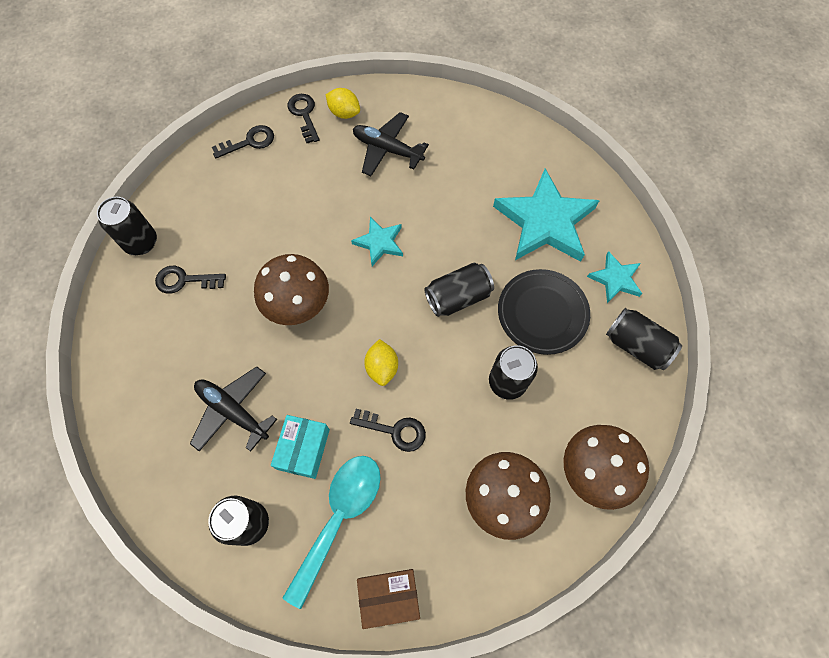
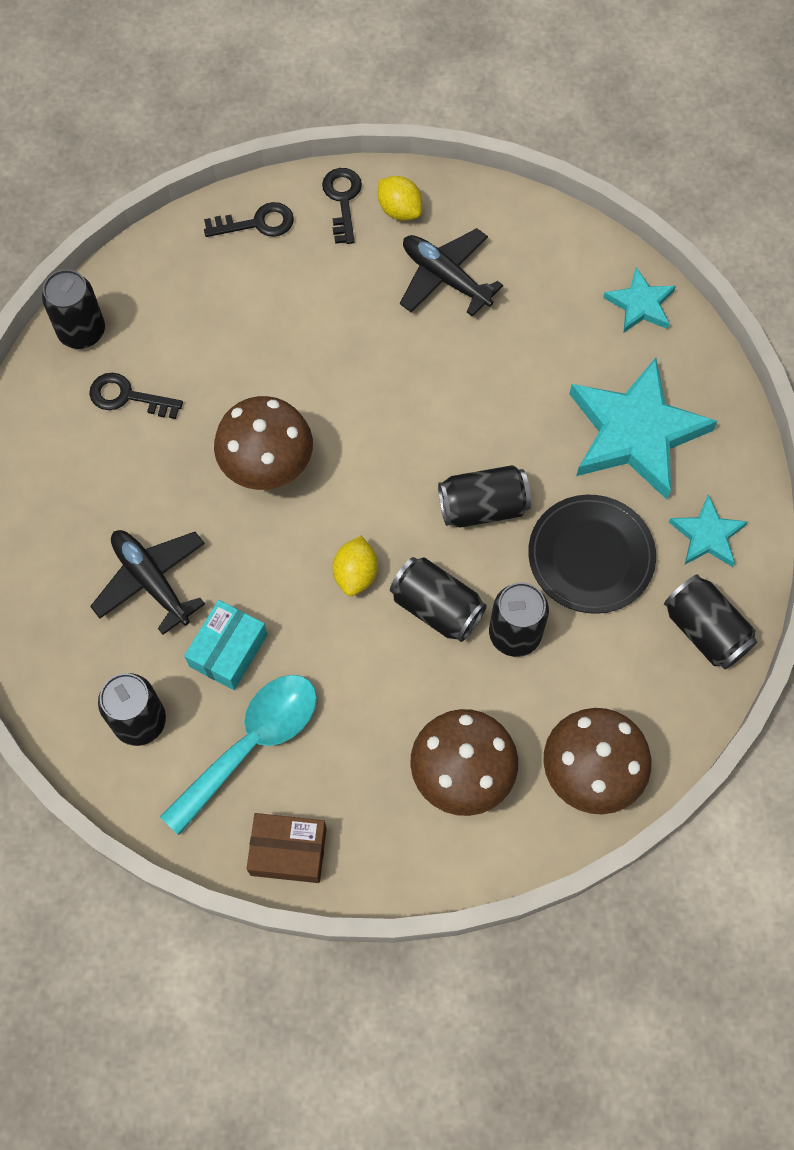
camera: 15 degrees right, 0 degrees up
(379, 242) = (398, 407): turquoise star -> turquoise star (640, 304)
(394, 430) = (350, 657): black key -> none
(446, 377) = (436, 607): none -> black can

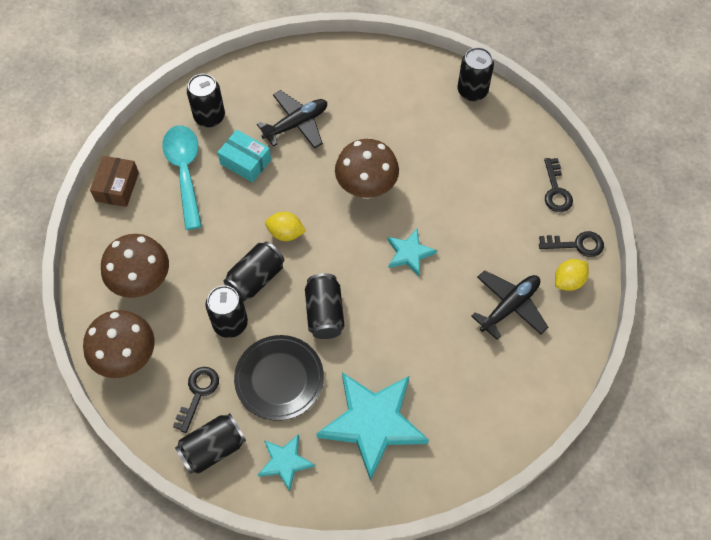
camera: 95 degrees right, 5 degrees down
(127, 397) = (423, 114): black key -> black key (198, 393)
(252, 744) = (185, 171): turquoise spoon -> turquoise spoon turned 150 degrees counterclockwise
(640, 304) = (483, 443): turquoise star -> turquoise star (409, 253)

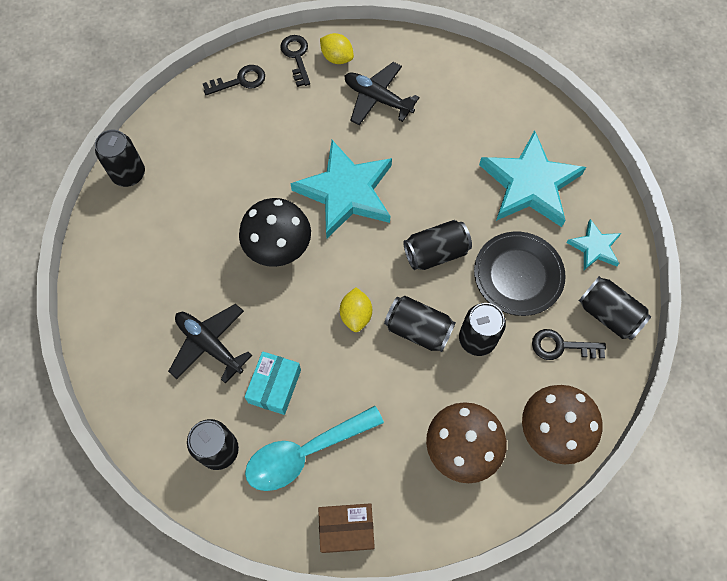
camera: 105 degrees left, 5 degrees up
(366, 188) = (279, 249): brown mushroom -> black mushroom
(409, 253) = (346, 192): turquoise star -> turquoise star, size x1.98

